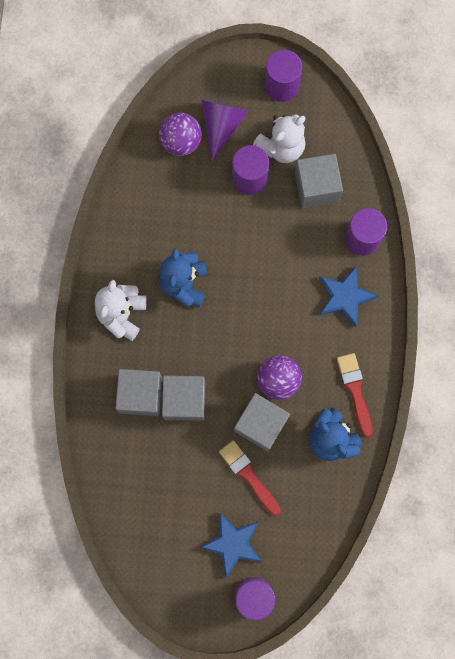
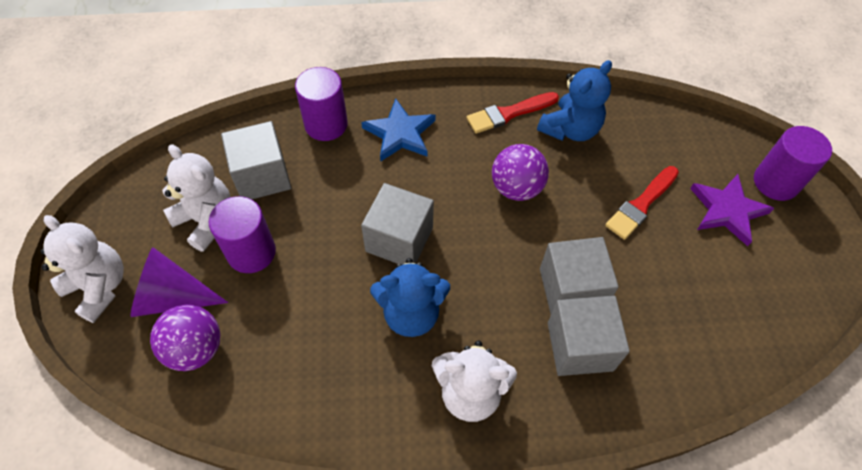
camera: 100 degrees left, 20 degrees down
(233, 543) = (727, 211): blue star -> purple star
(237, 78) = (99, 287): none -> white teddy bear
(261, 424) = (575, 199): grey cube -> grey cube (399, 239)
(281, 85) = (117, 230): purple cylinder -> none

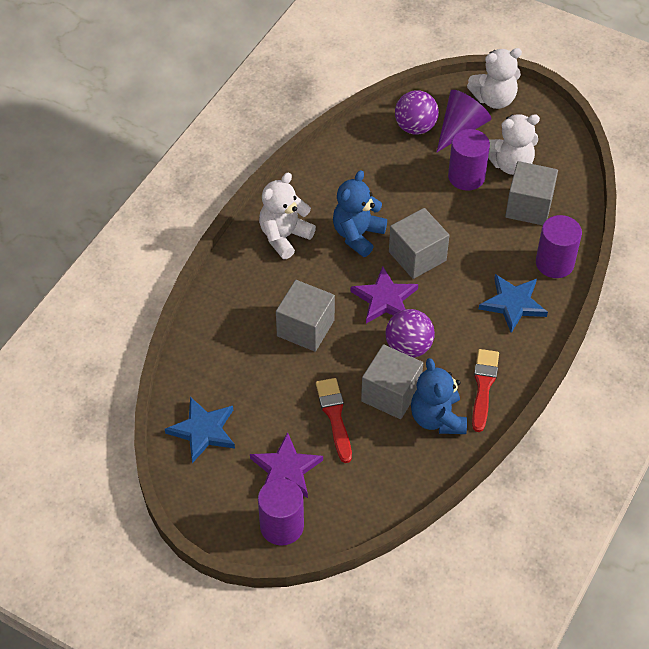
camera: 125 degrees right, 5 degrees down
(477, 238) = (385, 299): none -> purple star
(580, 346) = (265, 307): grey cube -> grey cube (391, 394)
(764, 306) = (203, 431): none -> blue star

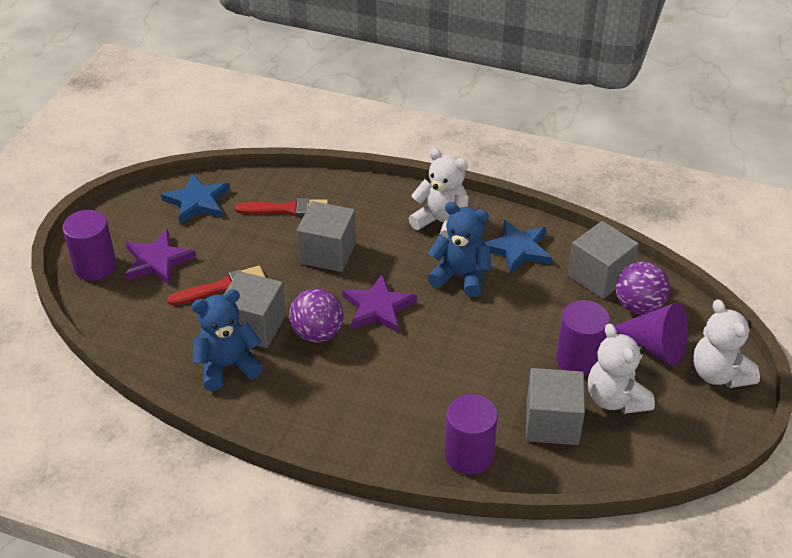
camera: 80 degrees right, 10 degrees down
(417, 256) = (444, 328): grey cube -> grey cube (599, 276)
(483, 386) = (274, 401): red brush -> red brush (287, 209)
(513, 304) = (396, 419): blue star -> blue star (518, 249)

